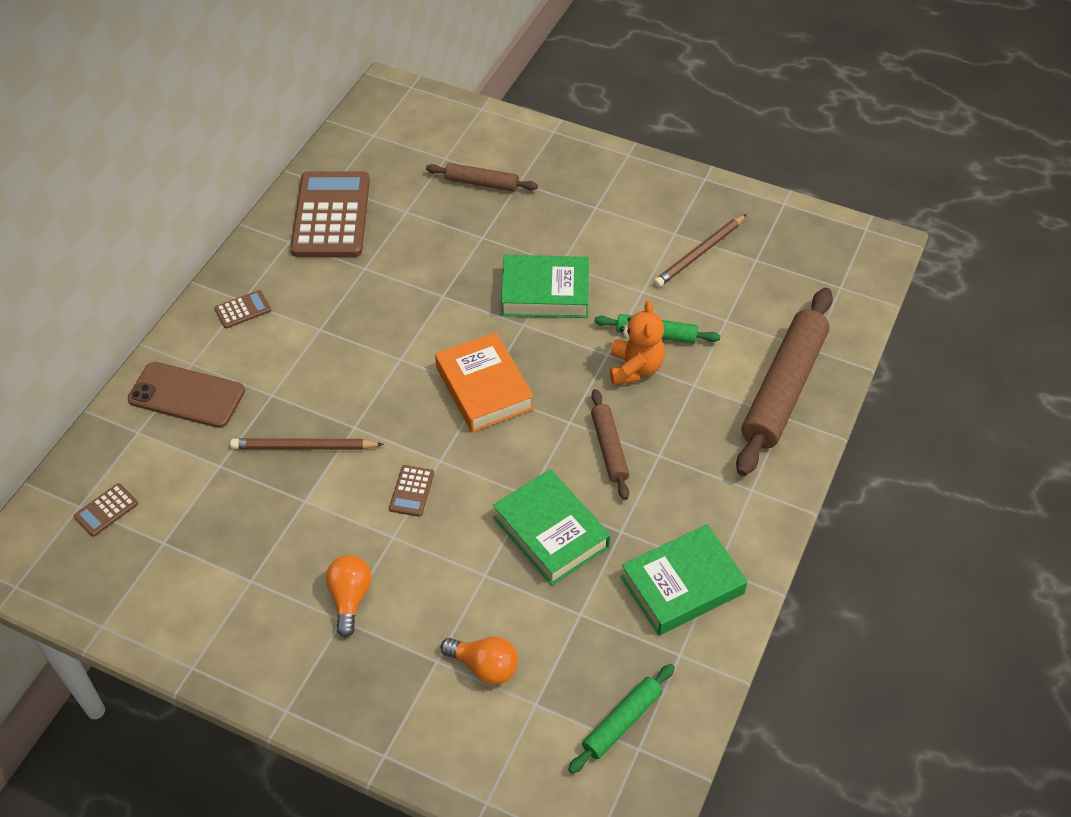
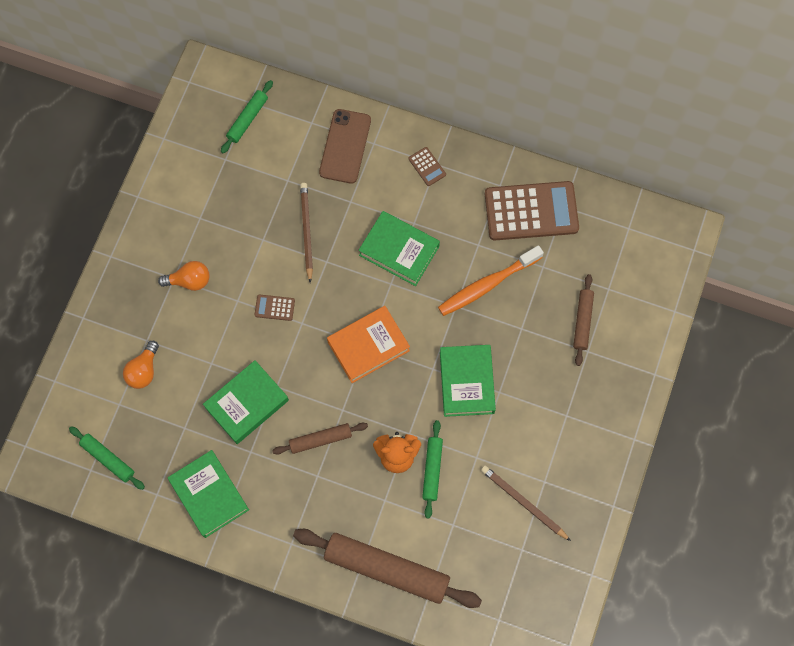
camera: 85 degrees right, 20 degrees up
(106, 510) = (247, 119): brown calculator -> green rolling pin
(355, 347) = (399, 251): none -> green book
(420, 263) = (487, 285): none -> orange toothbrush

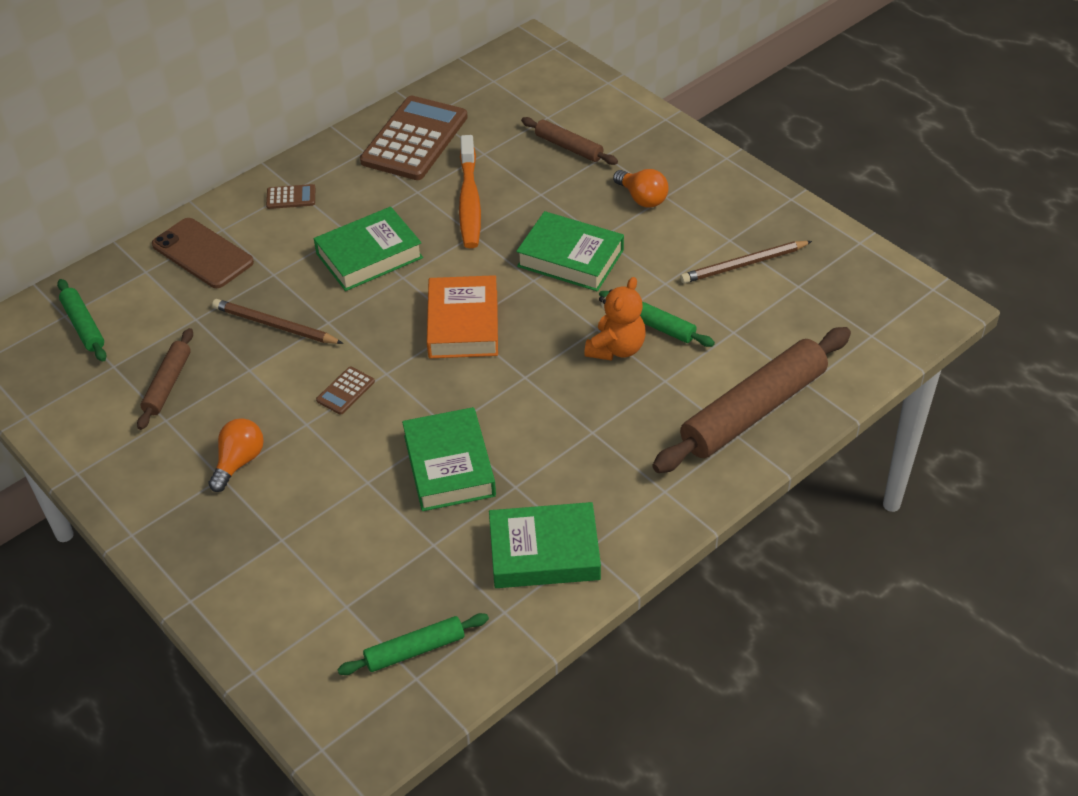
camera: 60 degrees left, 25 degrees down
(143, 370) = (320, 559): orange light bulb -> orange light bulb (642, 198)
(320, 440) = (548, 411): brown rolling pin -> brown rolling pin (168, 384)

